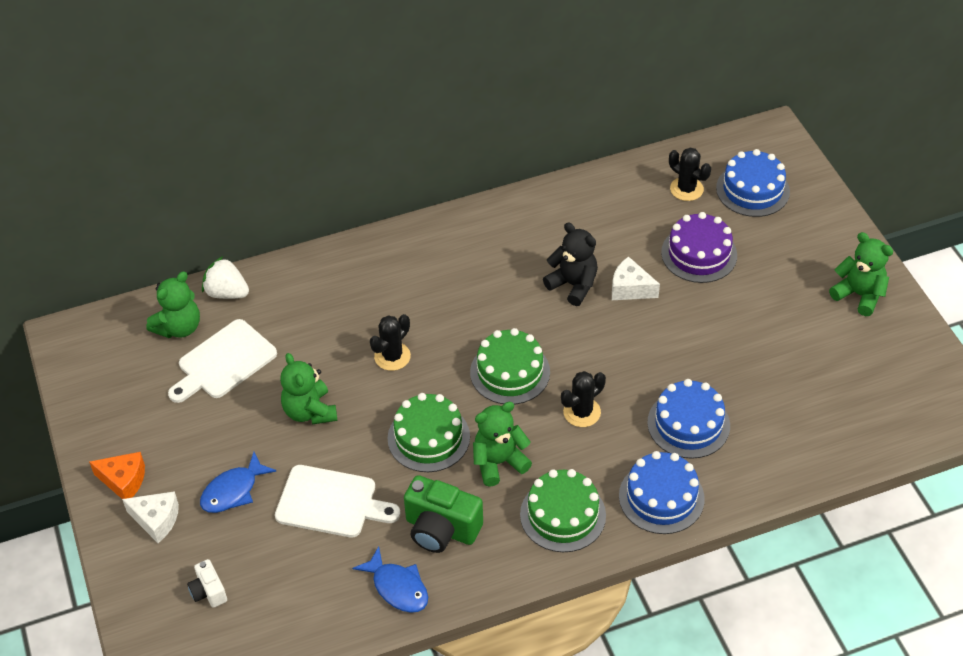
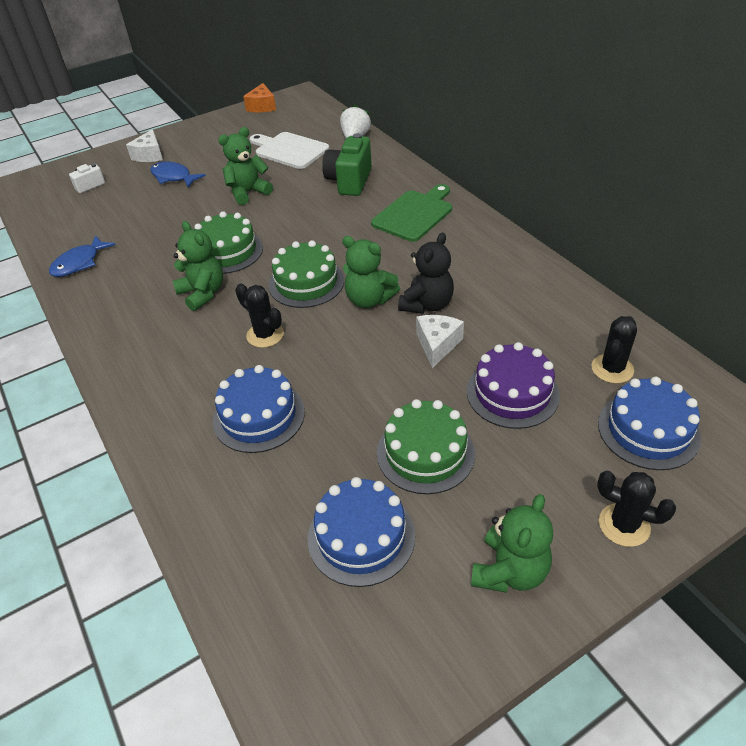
camera: 80 degrees right, 5 degrees down
(124, 481) = (182, 138): orange cheese -> orange cheese (262, 106)
(179, 327) = (317, 128): green teddy bear -> green teddy bear (369, 299)
(331, 502) = (162, 218): white cutting board -> none
(392, 356) = (310, 218): black cactus -> black cactus (624, 525)
(421, 267) = (414, 214): none -> green cutting board
(441, 529) = (133, 274): green camera -> green camera (349, 181)
(563, 515) = (144, 341): green cake -> green cake (425, 453)
(661, 497) = (162, 407): blue cake -> blue cake (361, 536)

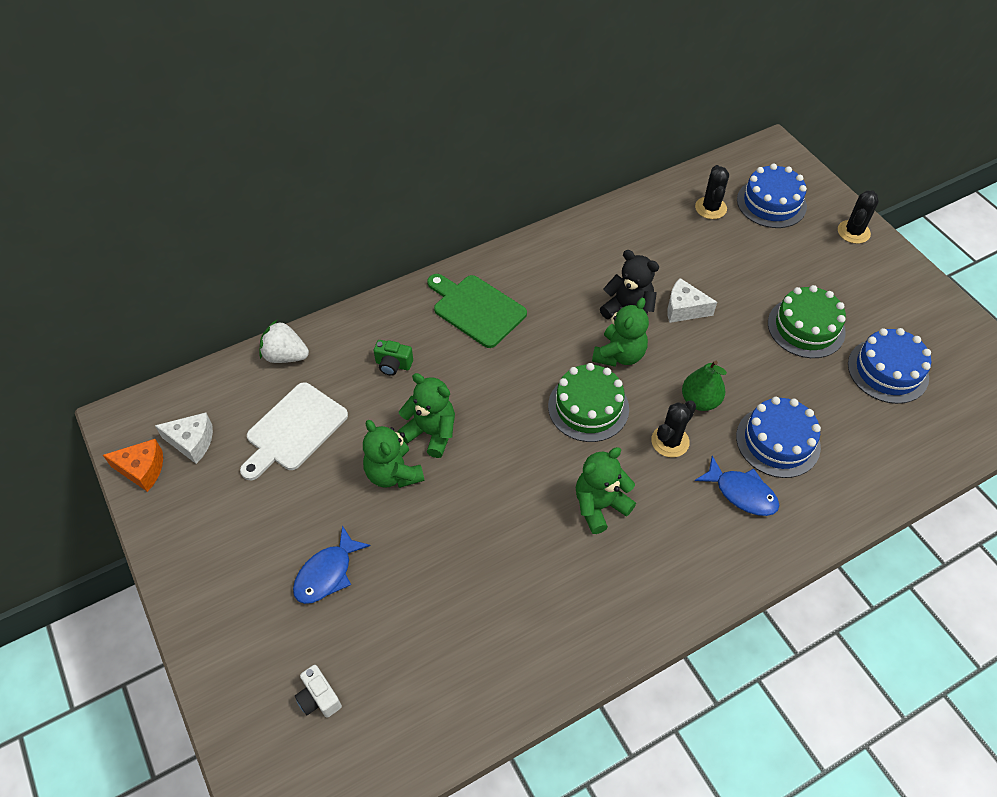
camera: 90 degrees left, 10 degrees up
(79, 263) = (525, 664): blue fish -> blue fish (741, 493)
(150, 155) = (248, 619): white cheese -> white cheese (192, 442)
(227, 251) = (522, 487): green cake -> none
(313, 356) = (700, 401): none -> green pear
(349, 181) = (393, 365): green camera -> green camera, size x0.53
(509, 571) = (899, 293): green teddy bear -> green teddy bear (431, 433)
(512, 393) = (739, 268): purple cake -> none
(612, 369) = (710, 208): black cactus -> black cactus turned 60 degrees clockwise

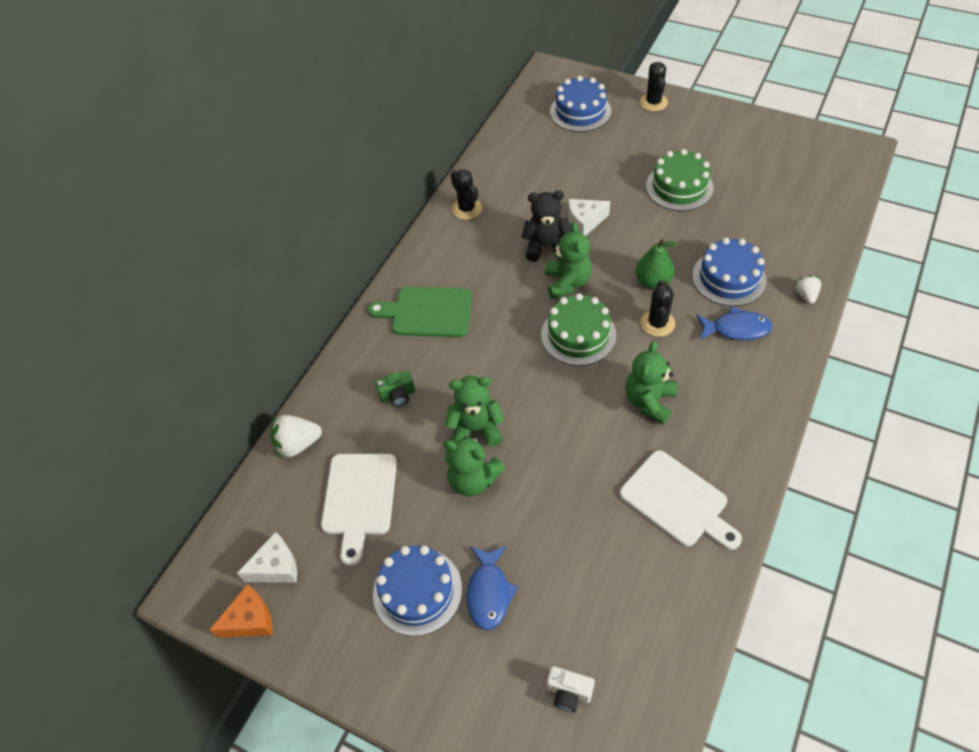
camera: 30 degrees left, 0 degrees up
(546, 608) = (677, 501): none -> white cutting board
(710, 208) = (540, 138): black cactus -> black cactus (467, 209)
(842, 505) = (806, 295): none -> white strawberry
(887, 371) = (756, 186): blue cake -> blue cake (417, 591)

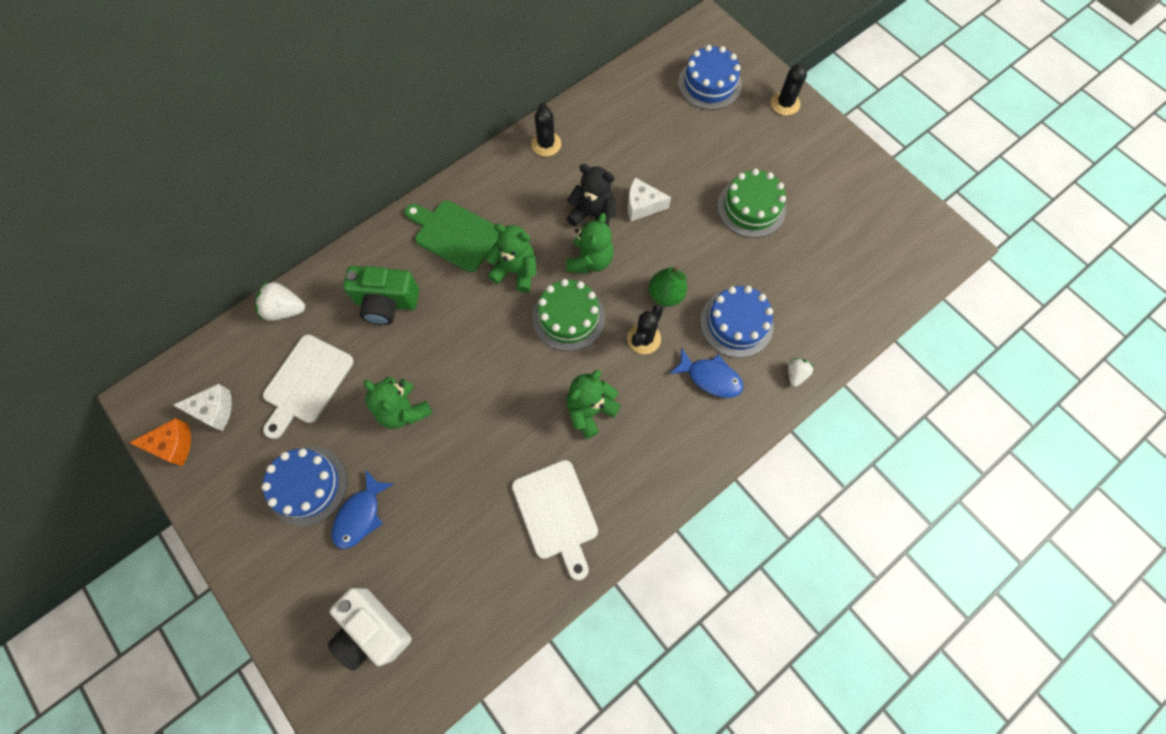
camera: 20 degrees right, 15 degrees up
(398, 395) = (387, 303): green camera -> green camera, size x1.87
(476, 429) = (432, 365): green teddy bear -> green teddy bear (516, 271)
(569, 692) = (373, 630): white camera -> white camera, size x1.87

